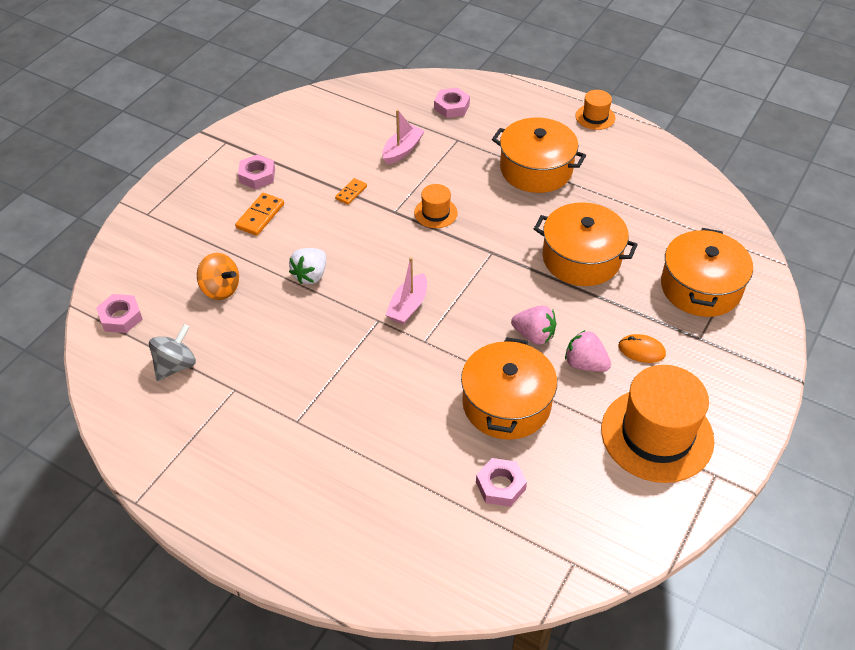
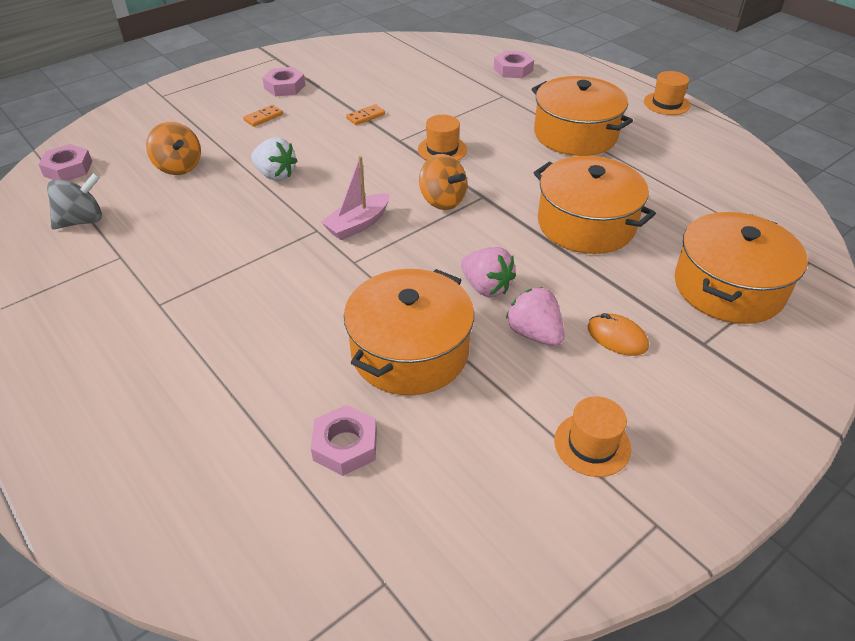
camera: 20 degrees right, 5 degrees down
(260, 216) = (263, 117): orange domino -> orange domino, size x0.65
(310, 275) = (275, 175): white strawberry -> white strawberry turned 105 degrees counterclockwise
(402, 150) = (440, 93): pink boat -> none
(462, 265) = (442, 201): none -> orange spinning top
(657, 435) = (592, 444): orange hat -> orange hat, size x0.47

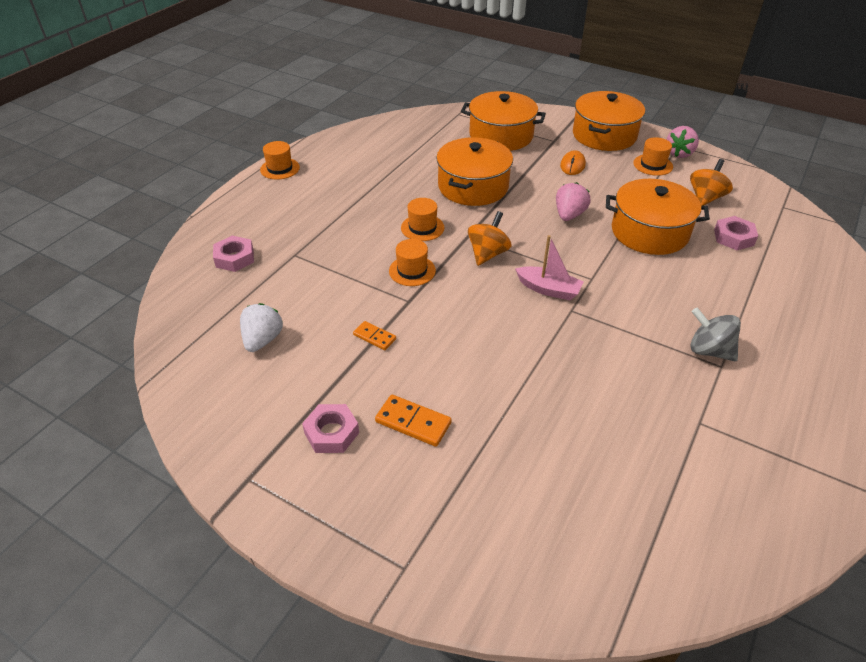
camera: 110 degrees left, 0 degrees up
(68, 169) = (620, 568): pink nut -> none
(82, 221) = (684, 486): grey spinning top -> grey spinning top (709, 350)
(179, 167) = (549, 452): orange spinning top -> orange spinning top (705, 198)
(263, 117) = (413, 422): orange domino -> orange domino, size x1.55
(275, 175) = (514, 366): white strawberry -> white strawberry (263, 340)
(512, 169) = (422, 228): none -> orange hat
(534, 334) = (594, 191): pink strawberry -> pink strawberry (679, 153)
(575, 134) = (351, 205): orange pot -> orange pot (604, 135)

